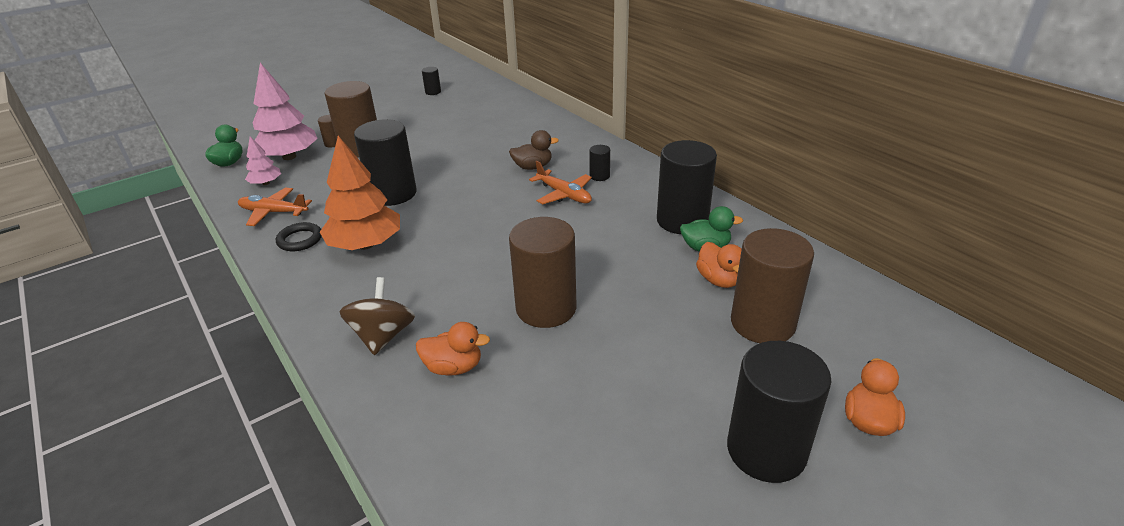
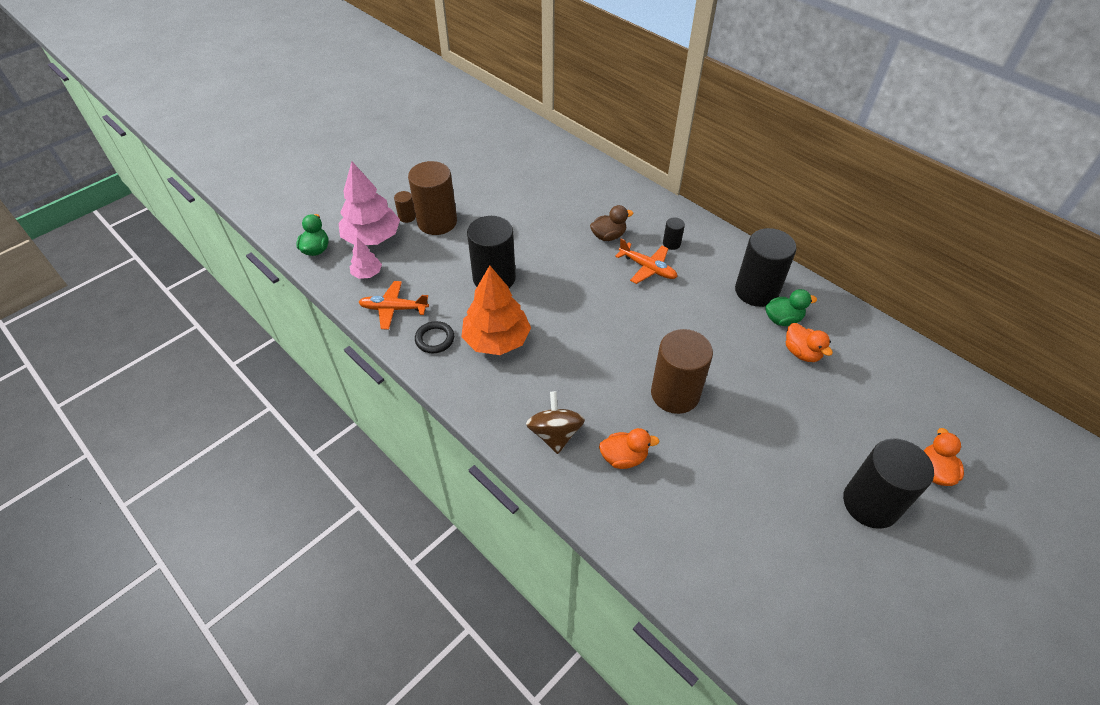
camera: 10 degrees left, 15 degrees up
(433, 92) = (474, 139): black cylinder -> none
(762, 323) = (844, 392): brown cylinder -> none

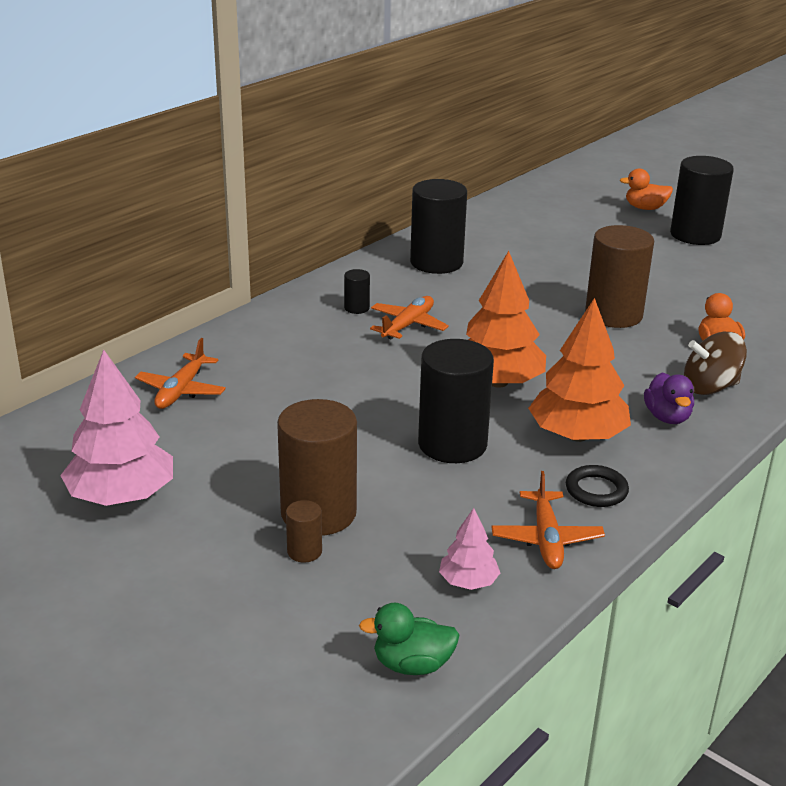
camera: 95 degrees left, 20 degrees down
(372, 238) = (369, 589): pink tree -> pink tree (122, 496)
(514, 395) = (667, 417): none -> purple duck
(563, 171) = (181, 390): none -> orange plane
(567, 307) = (498, 382): none -> orange tree
(608, 236) = (345, 352): brown duck -> none
(783, 319) = (479, 252): green duck -> none
(801, 353) = (525, 247): orange duck -> none

